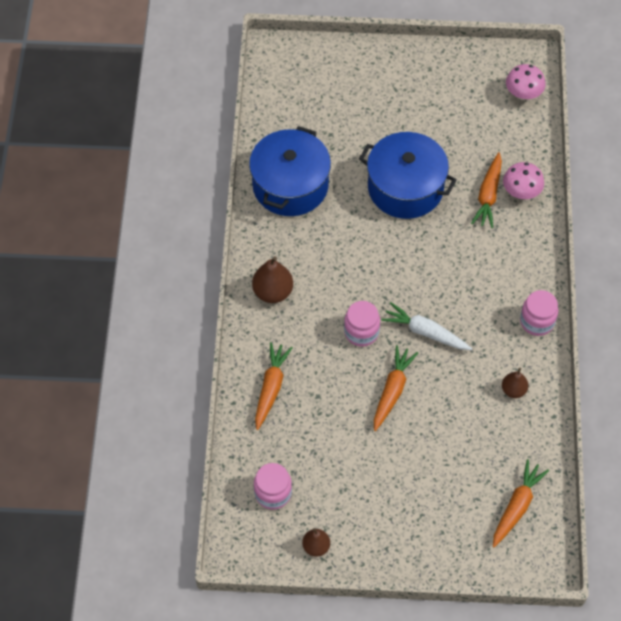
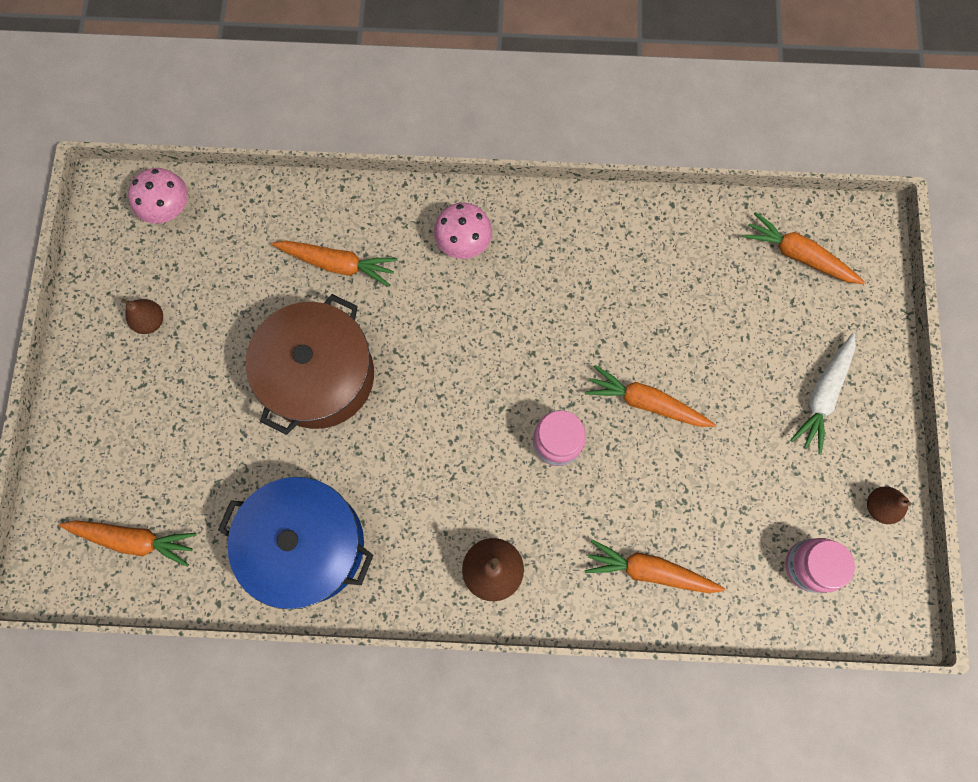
camera: 90 degrees left, 15 degrees up
(294, 93) = (135, 539): none -> orange carrot
(405, 188) = (319, 375): blue pot -> brown pot
(425, 332) = (555, 356): white carrot -> white carrot (822, 395)
(513, 390) = (638, 249): brown pear -> brown pear (151, 321)
(521, 192) = (334, 222): pink mushroom -> pink mushroom (463, 242)
(537, 321) = (537, 215): pink jar -> none

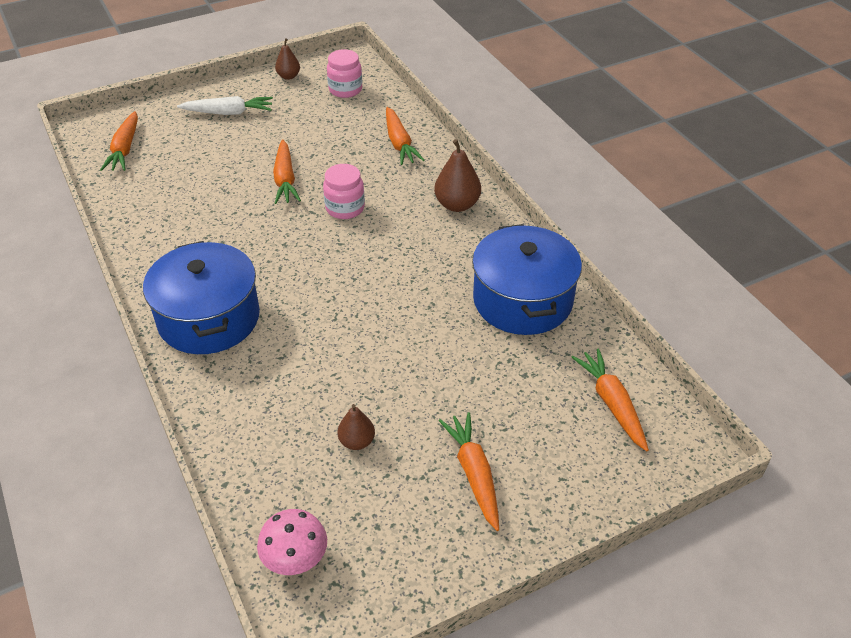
camera: 120 degrees left, 30 degrees down
(151, 321) = (424, 503): brown pear -> brown pear (357, 441)
(319, 375) = (388, 354): brown pot -> none
(338, 264) = (278, 390): orange carrot -> orange carrot (474, 474)
(463, 242) = (209, 318): pink mushroom -> blue pot

